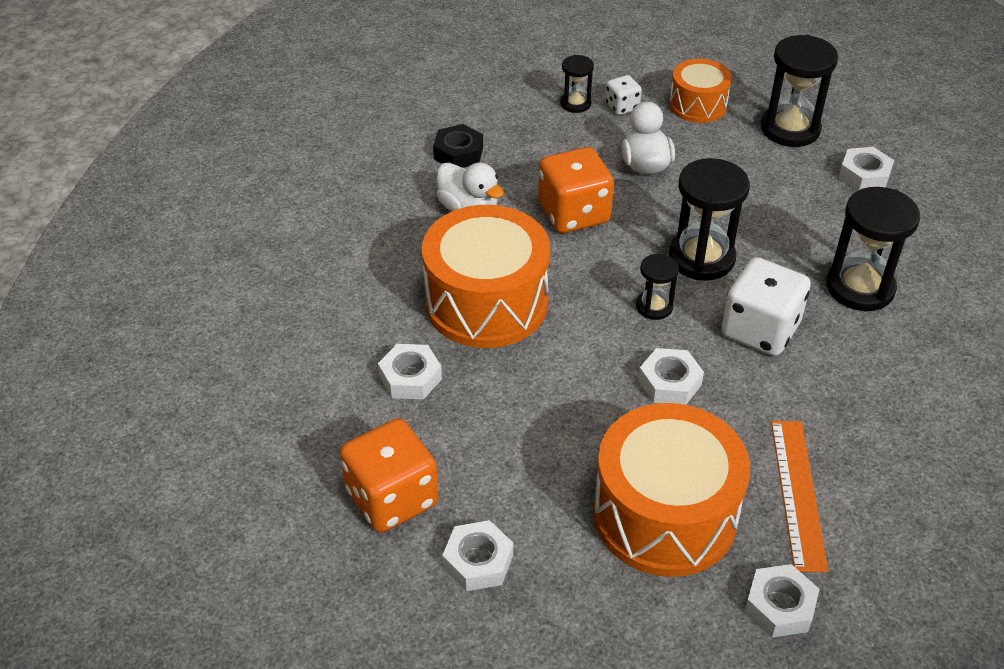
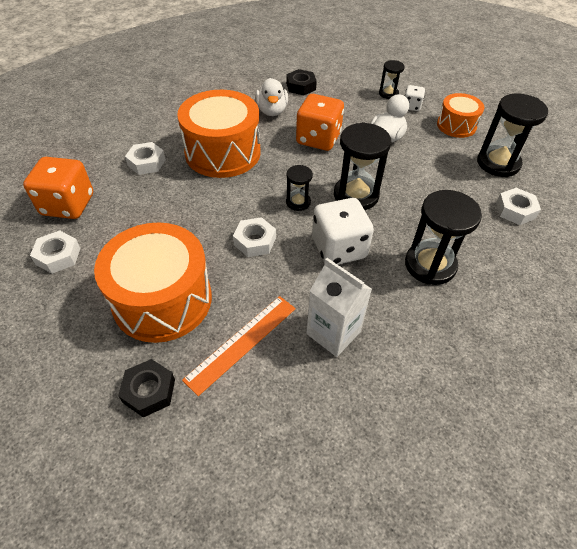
camera: 40 degrees right, 5 degrees up
(779, 606) = (149, 391): white nut -> black nut
(862, 419) = (333, 333): none -> white carton

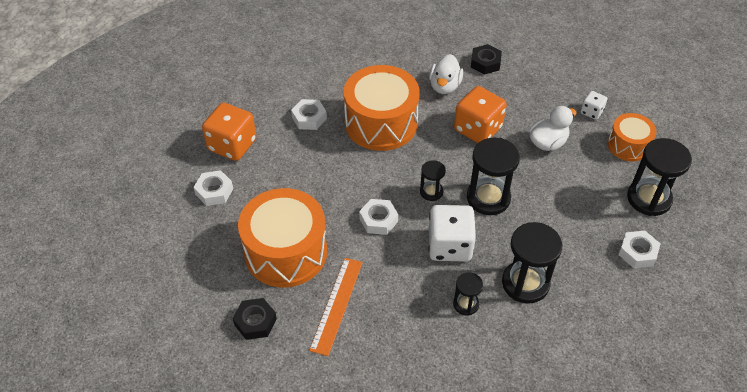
camera: 20 degrees right, 0 degrees up
(241, 342) = (336, 305): orange ruler -> orange ruler turned 45 degrees counterclockwise
(333, 333) = (413, 318): white carton -> none
(388, 94) = (574, 91): black hourglass -> black hourglass (466, 304)

